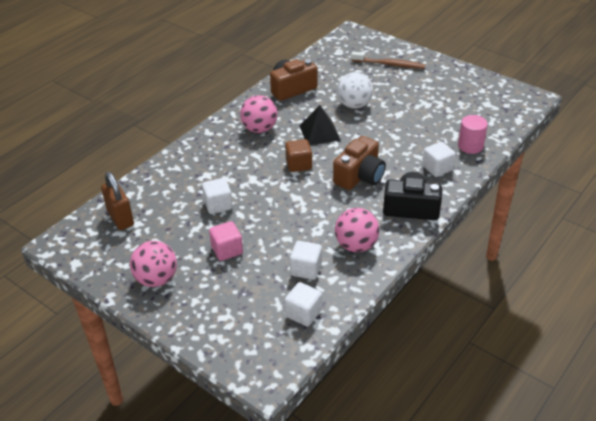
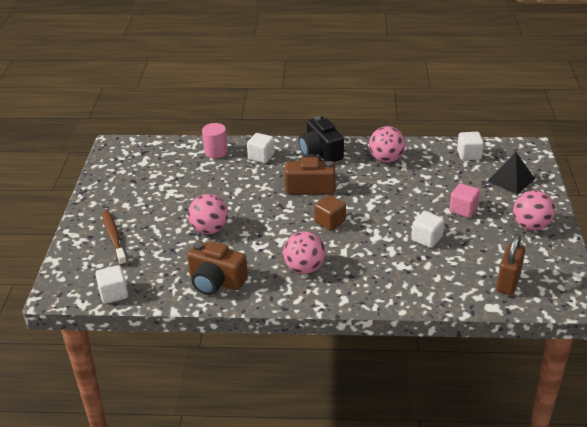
camera: 125 degrees left, 5 degrees down
(306, 269) = (434, 169): white cube -> white cube (113, 294)
(319, 132) = (273, 230): black pyramid -> black pyramid (511, 180)
(354, 105) = (209, 229): white ball -> pink ball

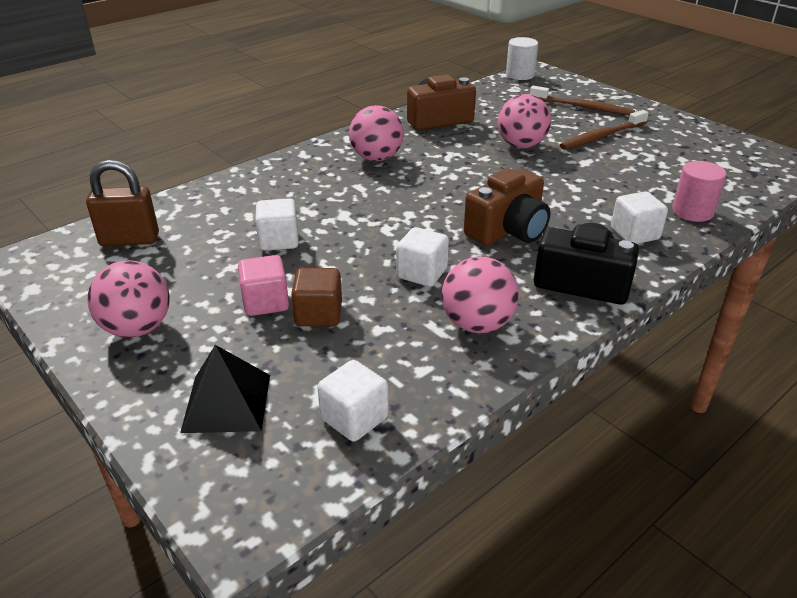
camera: 135 degrees right, 0 degrees up
(76, 295) = (520, 75): none -> white cylinder
(113, 294) = (497, 85): white cube -> white cube (422, 273)
(156, 210) = (602, 136): none -> brown toothbrush
(330, 222) = (418, 205): brown cube -> brown cube (318, 314)
(508, 283) = (129, 240): brown padlock -> brown padlock turned 75 degrees counterclockwise

